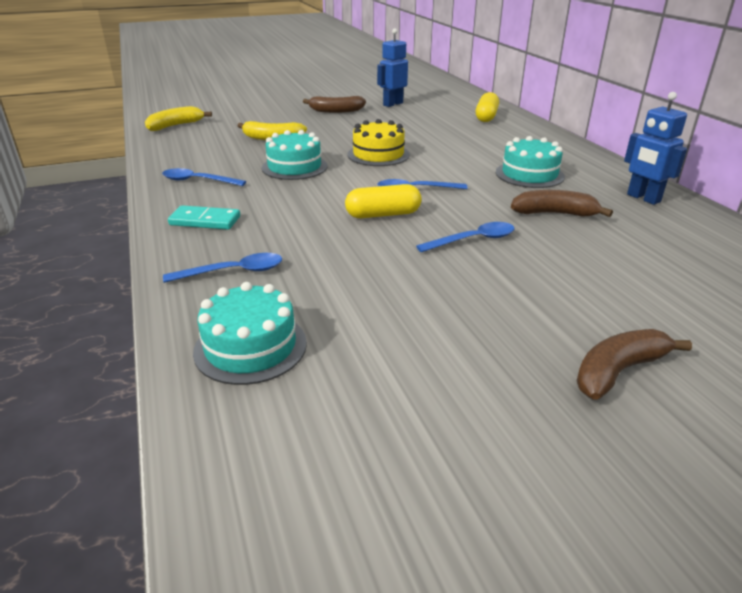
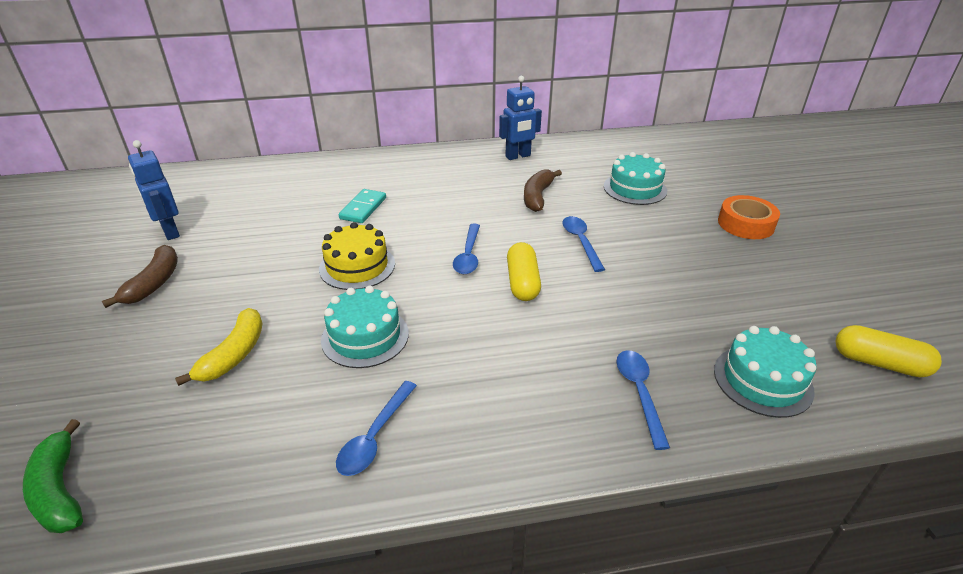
camera: 80 degrees left, 5 degrees up
(175, 126) = (60, 490): yellow banana -> green banana
(205, 221) = (513, 422): turquoise domino -> turquoise domino (363, 208)
(486, 117) = (279, 179): yellow capsule -> yellow capsule (879, 363)
(529, 174) = (454, 190): turquoise cake -> turquoise cake (635, 188)
(618, 371) = (746, 224): brown banana -> orange tape

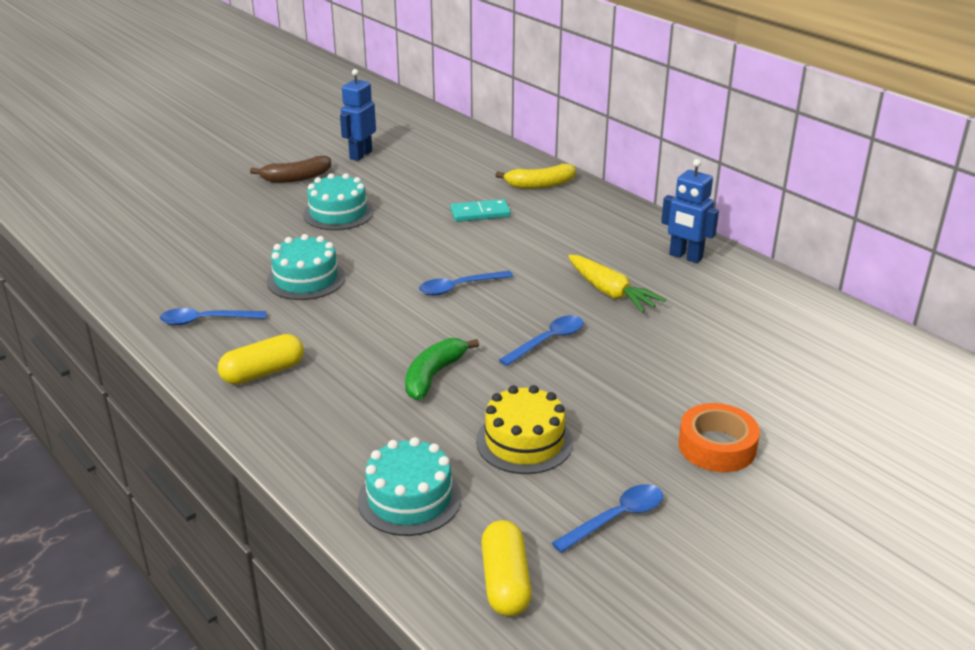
camera: 60 degrees right, 5 degrees down
(60, 490) = (103, 237): green banana -> green banana (434, 375)
(234, 354) = (247, 238): yellow banana -> yellow banana (540, 184)
(357, 266) = (391, 243): yellow cake -> yellow cake (524, 441)
(522, 282) = (444, 327): yellow capsule -> yellow capsule (263, 372)
(538, 196) = (610, 293): brown banana -> yellow carrot
(635, 188) = (707, 349): turquoise cake -> turquoise cake (338, 213)
(639, 393) = (337, 428): blue spoon -> blue spoon (616, 518)

